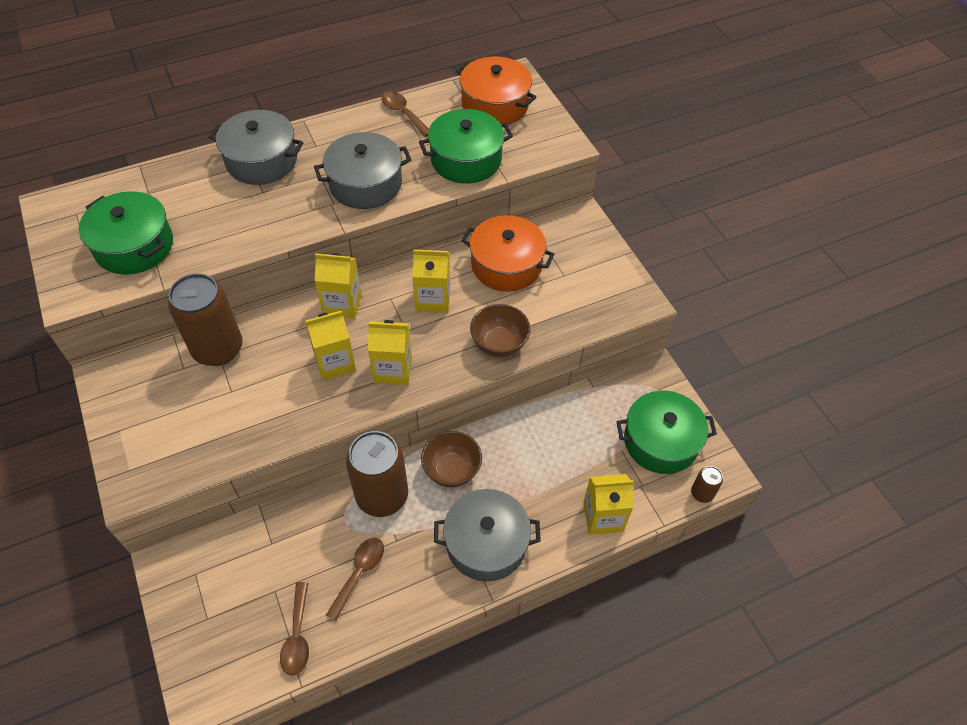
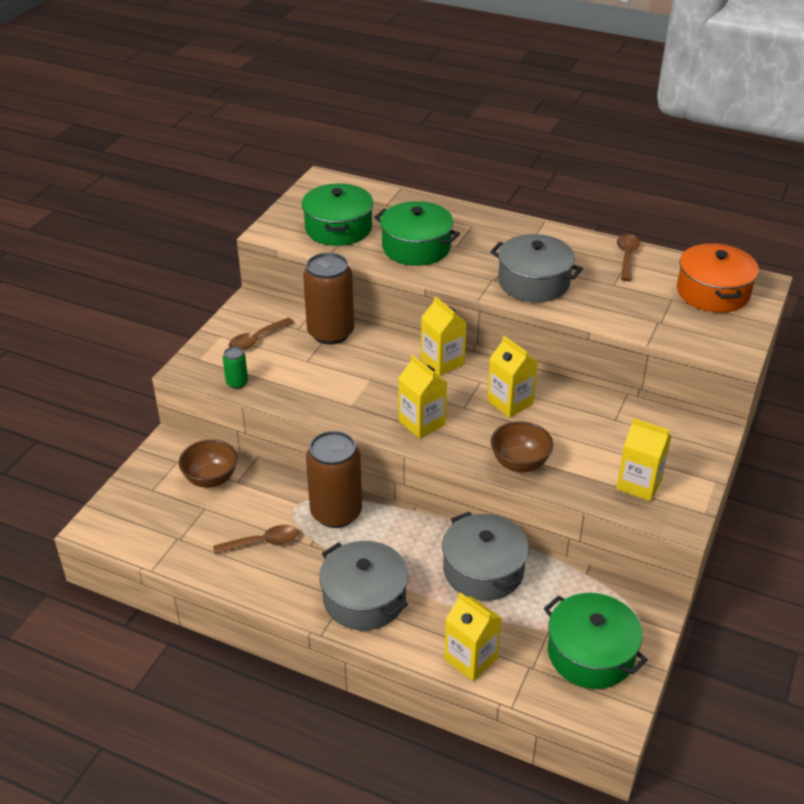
camera: 50 degrees right, 15 degrees down
(196, 462) = (237, 383): none -> green can
(261, 161) = (481, 228): grey pot -> grey pot (483, 570)
(297, 636) = (184, 543): brown spoon -> brown spoon (257, 339)
(335, 362) = (390, 391): yellow carton -> yellow carton (639, 484)
(452, 470) = (402, 537): brown bowl -> brown bowl (211, 479)
(466, 159) = (633, 312): green pot -> green pot (416, 247)
(506, 265) = (598, 420): orange pot -> none
(702, 493) = (575, 716): brown can -> none

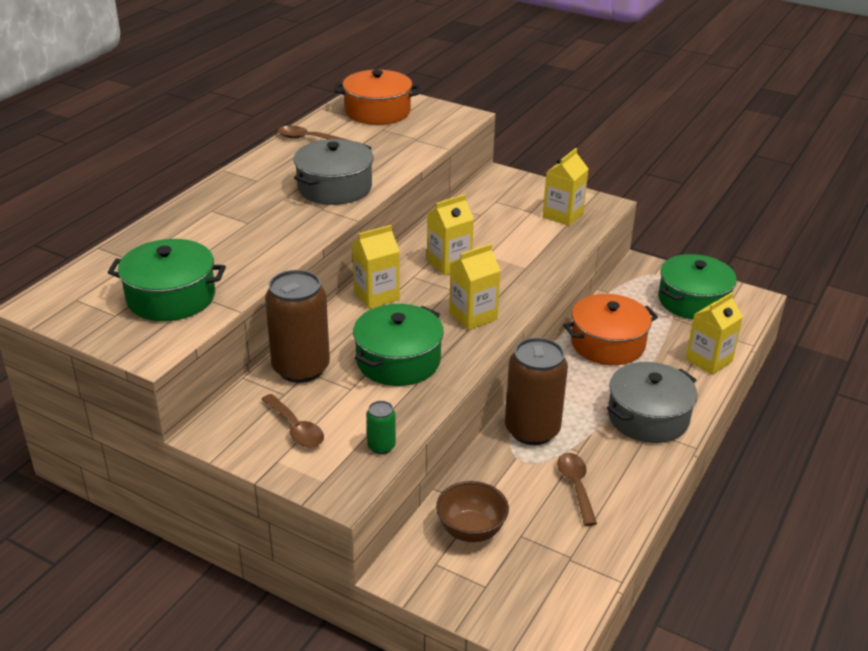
camera: 85 degrees left, 5 degrees down
(416, 247) = (240, 247): green pot -> green pot (398, 360)
(483, 570) = (607, 344): grey pot -> orange pot
(519, 463) = (535, 267): brown bowl -> none

